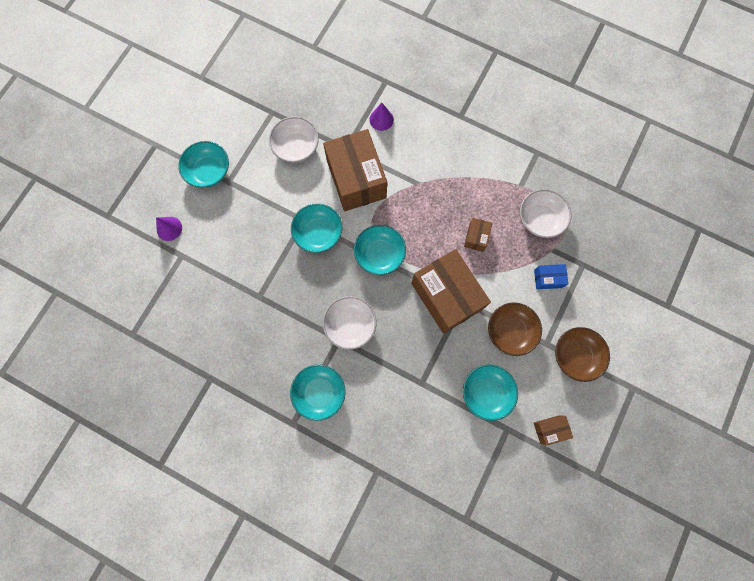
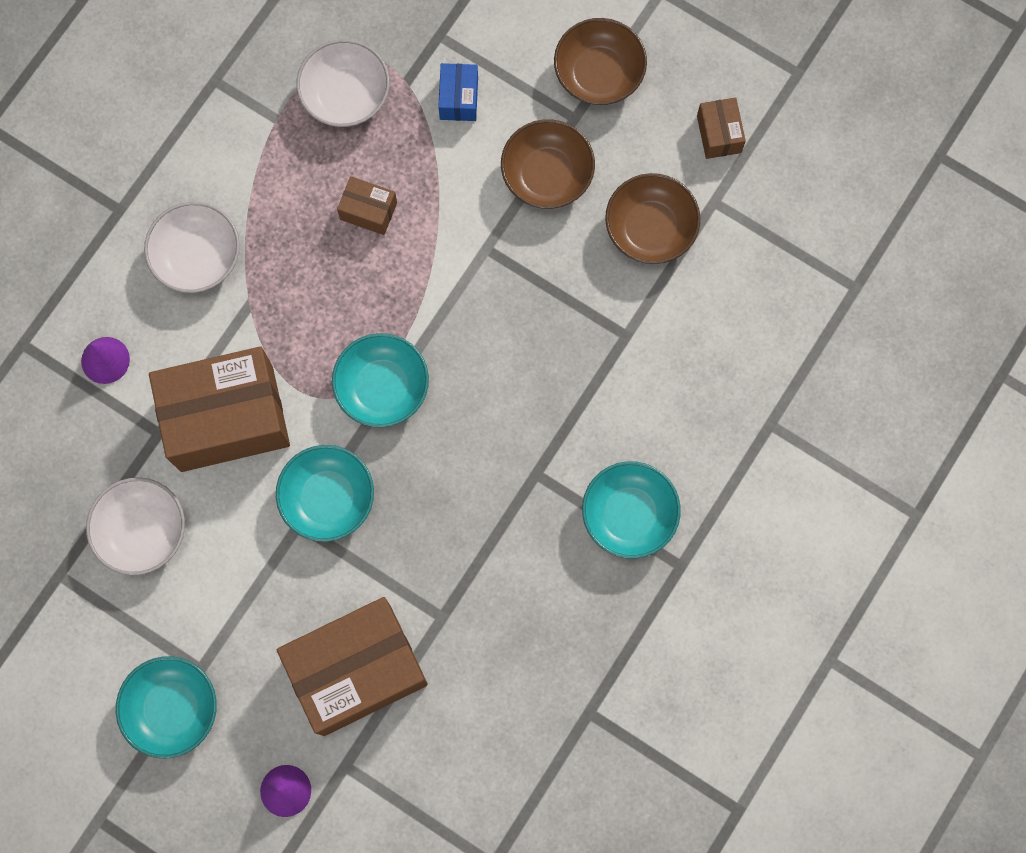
camera: 85 degrees left, 0 degrees up
(350, 325) = (511, 451): white bowl -> white bowl (197, 256)
(446, 296) = (474, 276): brown box -> brown box (357, 670)
(486, 392) = (650, 228): turquoise bowl -> brown bowl

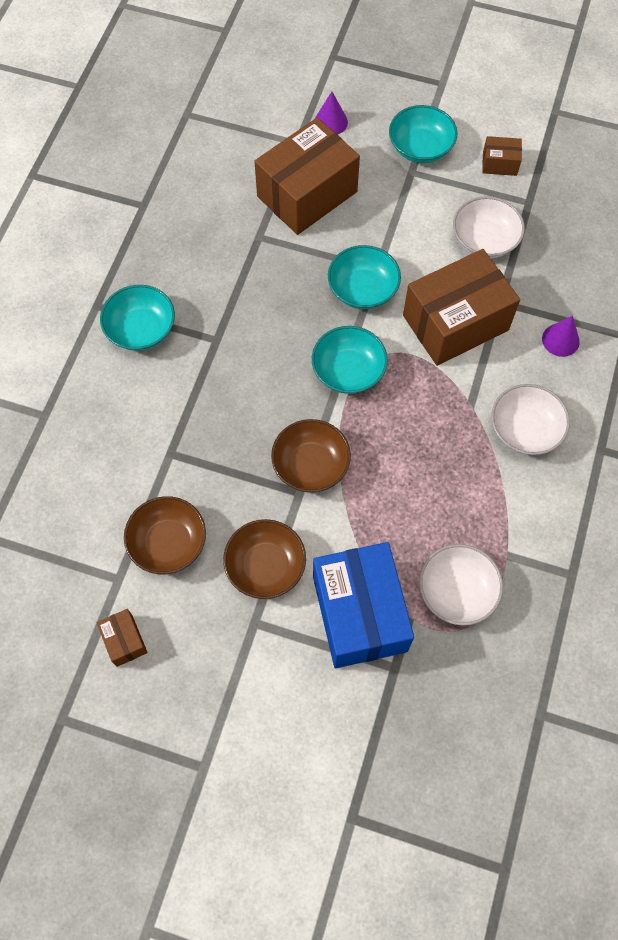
camera: 165 degrees right, 10 degrees down
(368, 211) = (404, 498): brown box -> brown box (499, 164)
(458, 98) = (359, 613): blue box -> blue box, size x2.29
(598, 73) = (243, 669): brown bowl -> brown bowl (311, 465)

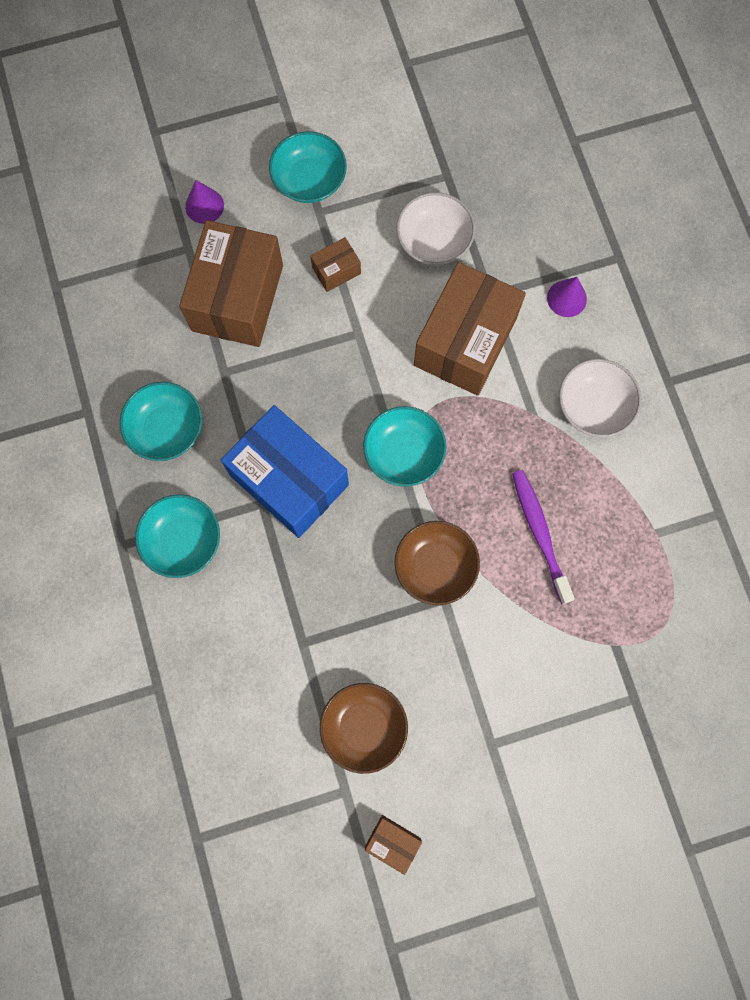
camera: 35 degrees left, 10 degrees up
(265, 566) = (464, 687): brown bowl -> none
(359, 613) = (573, 672): blue box -> blue box (289, 480)
(363, 289) = (359, 363): turquoise bowl -> turquoise bowl (166, 428)
(410, 494) = (539, 533): none -> purple toothbrush
(457, 591) = (638, 594): white bowl -> none
(499, 164) = (394, 151): brown box -> brown box (336, 270)

